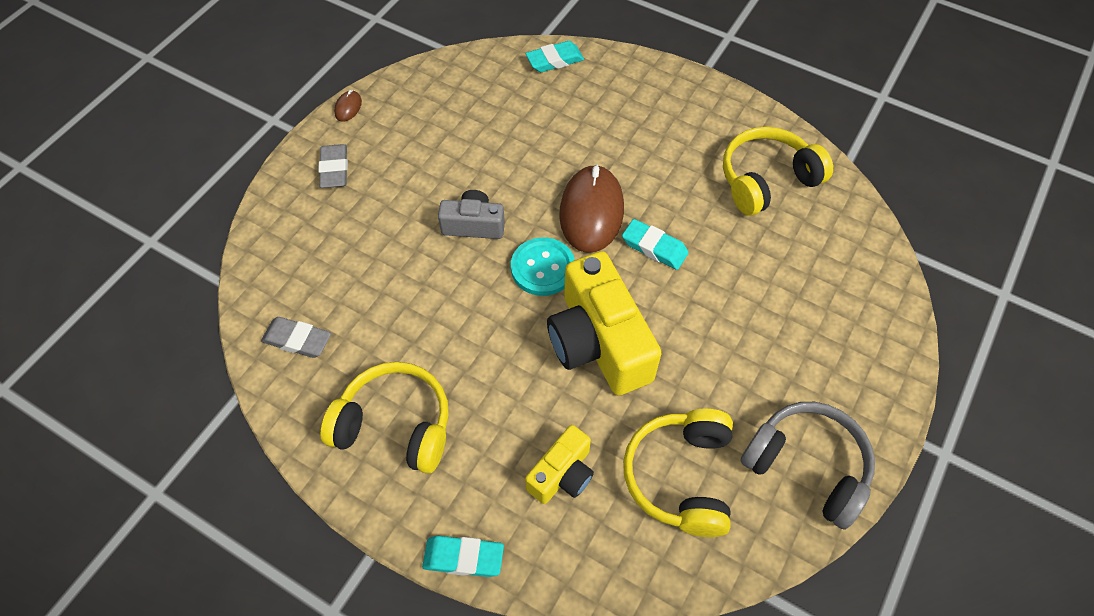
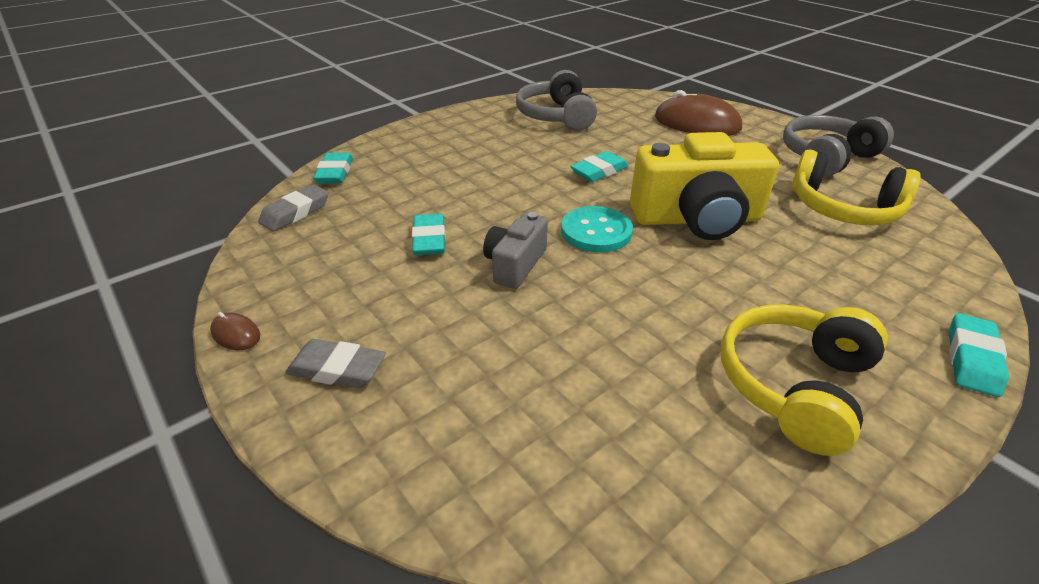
camera: 70 degrees left, 20 degrees down
(297, 340) = (636, 472): grey eraser -> grey eraser (296, 213)
(484, 161) = (429, 240): none -> turquoise eraser
(562, 474) = (849, 269): yellow camera -> none
(591, 211) = (541, 192): brown mouse -> brown mouse (696, 123)
(766, 180) = (556, 116): yellow headphones -> grey headphones

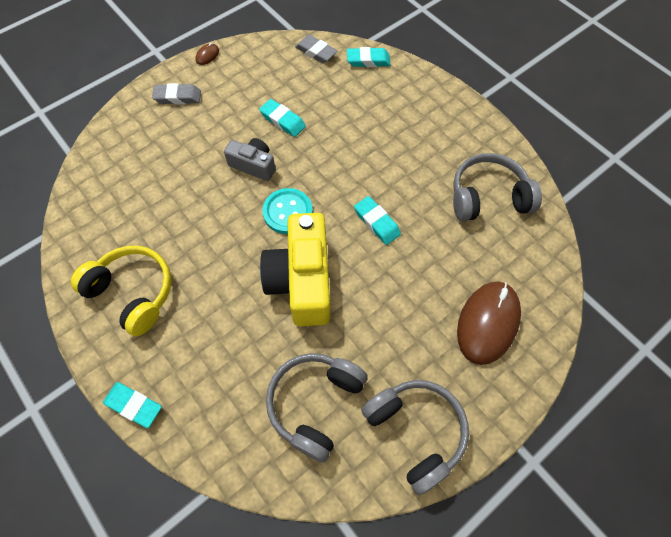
camera: 90 degrees right, 25 degrees up
(337, 369) = (178, 97): grey eraser -> grey eraser turned 75 degrees clockwise
(429, 240) = (283, 120): turquoise eraser -> turquoise eraser turned 45 degrees clockwise
(843, 209) = (315, 404): yellow headphones -> grey headphones

